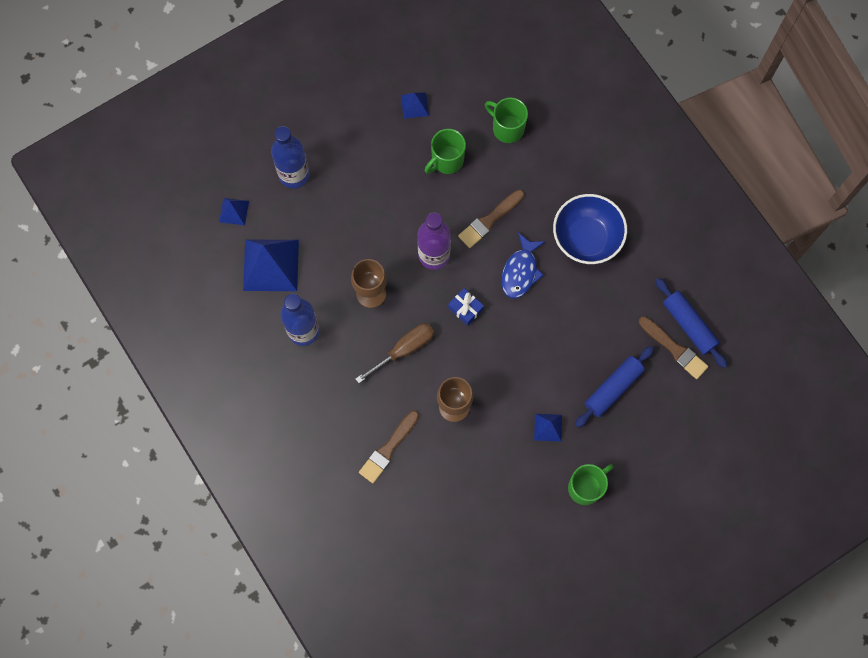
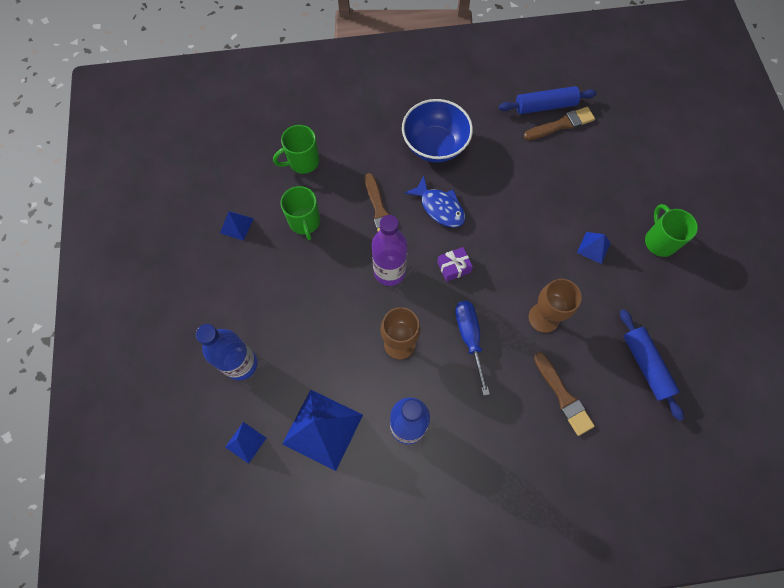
camera: 65 degrees left, 5 degrees down
(404, 350) = (469, 338): brown screwdriver -> blue screwdriver
(465, 309) = (453, 267): blue gift -> purple gift
(613, 388) = (577, 182): blue rolling pin -> blue rolling pin (646, 365)

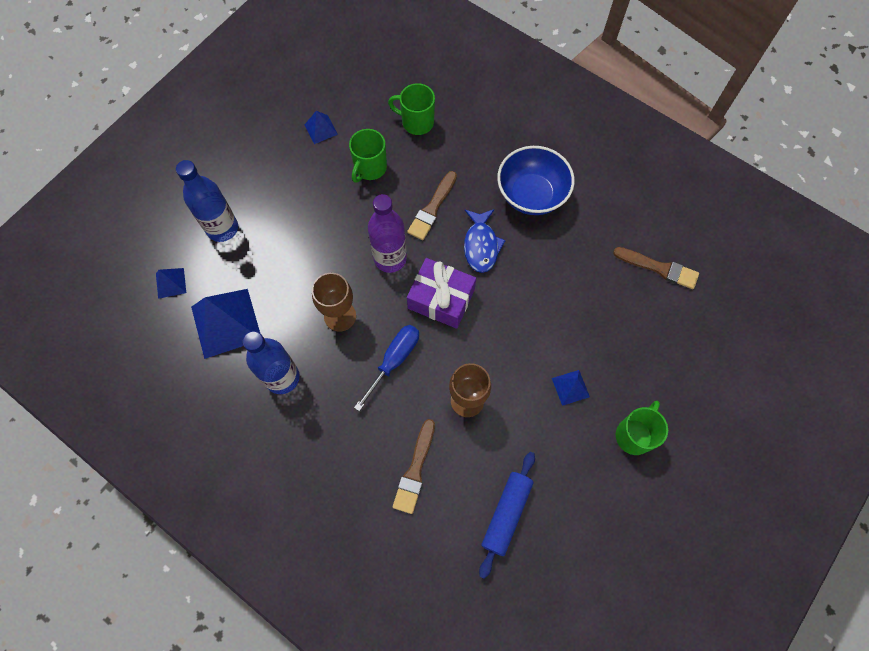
camera: 45 degrees right, 0 degrees up
(453, 267) = (441, 299): purple gift -> purple gift, size x1.87
(545, 106) = (662, 241): blue rolling pin -> none

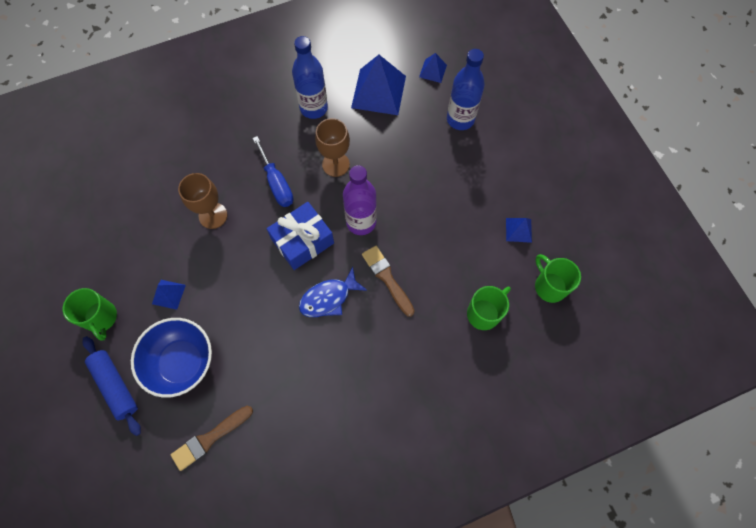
camera: 120 degrees right, 0 degrees up
(370, 168) = (456, 249): green mug -> green mug (549, 286)
(415, 470) = (192, 157): brown brush -> none
(441, 299) = (302, 241): purple gift -> blue gift
(481, 245) = (328, 298): blue fish -> blue fish turned 60 degrees counterclockwise
(506, 514) = (121, 197): blue rolling pin -> blue rolling pin (115, 386)
(531, 195) = (350, 370): blue bowl -> blue bowl (182, 362)

